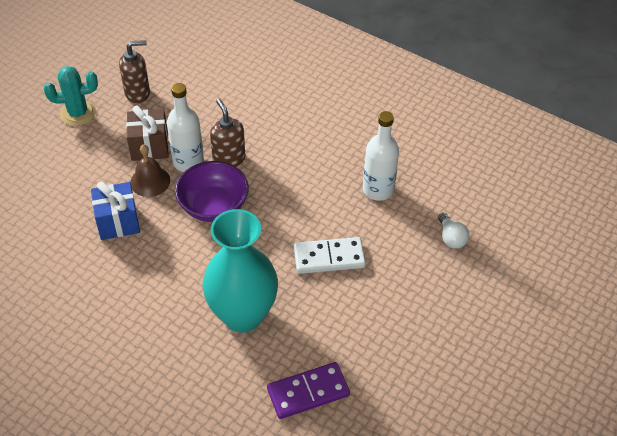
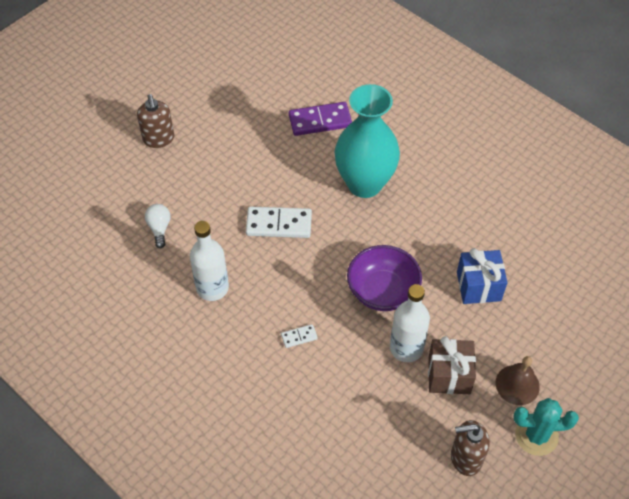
camera: 170 degrees left, 5 degrees up
(150, 181) = (447, 329): brown bell -> brown bell (517, 384)
(229, 159) = (362, 346): brown soap dispenser -> brown soap dispenser (159, 139)
(287, 159) = (299, 337): none -> white domino

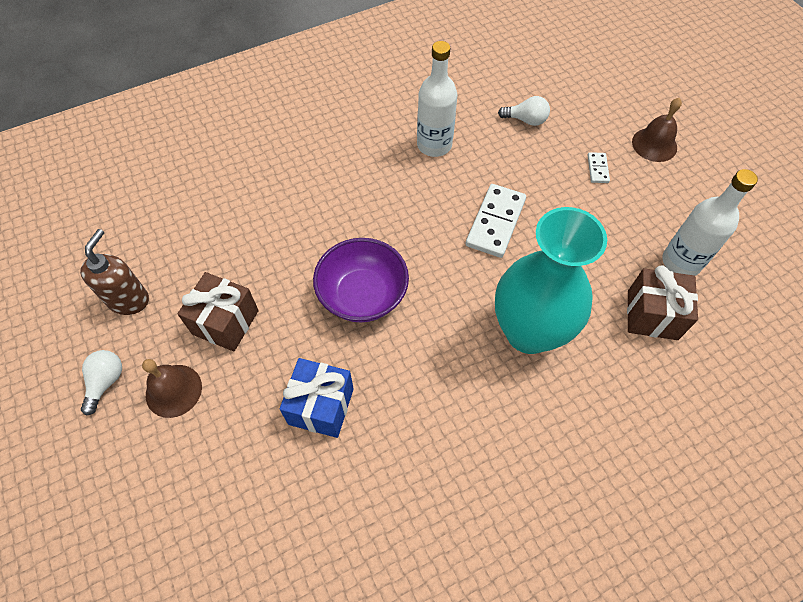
camera: 110 degrees right, 5 degrees up
(159, 139) = (654, 144): brown soap dispenser -> brown bell
(299, 337) = (343, 200): white domino -> white domino (597, 169)
(320, 121) = (652, 315): purple domino -> brown gift
(406, 348) = (280, 292): white bottle -> white bottle (681, 262)
(536, 435) = (106, 382): turquoise cactus -> white light bulb

